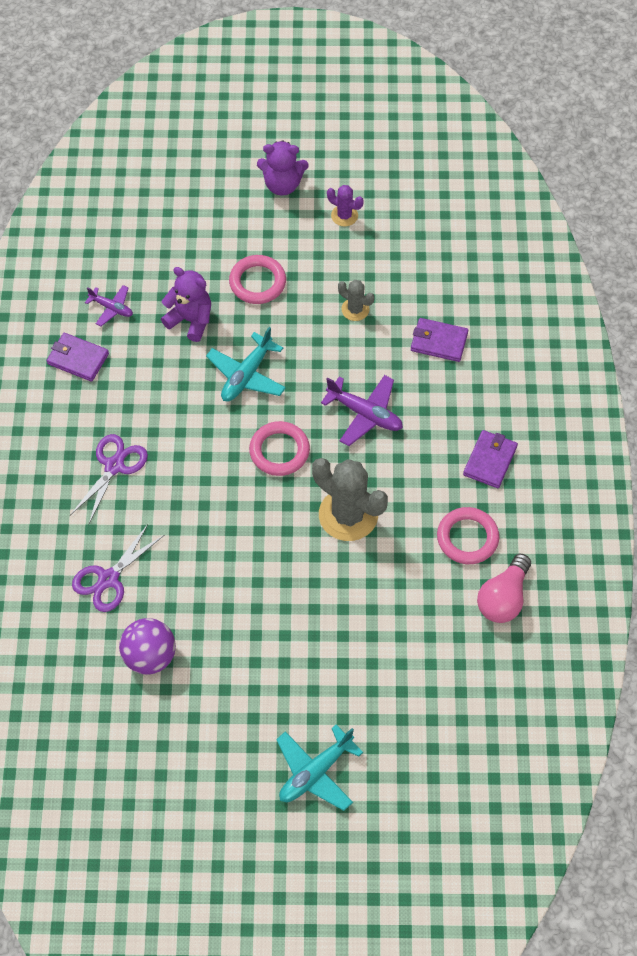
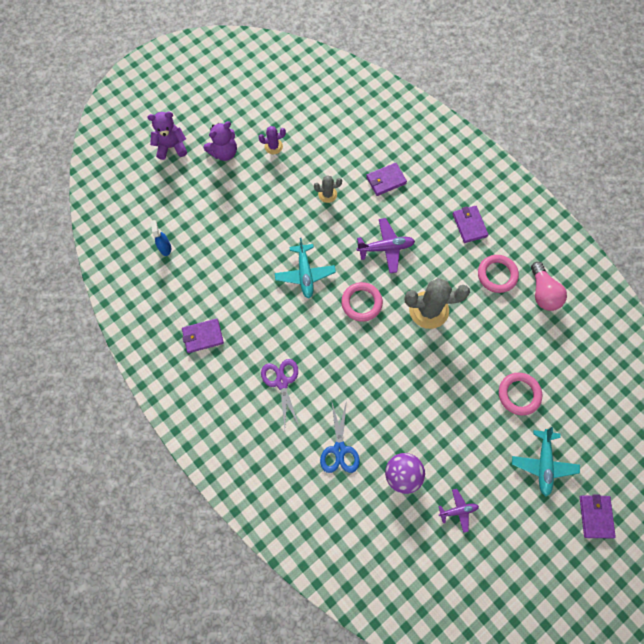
camera: 40 degrees left, 10 degrees up
(108, 579) = (339, 449): purple scissors -> blue scissors
(111, 308) = (194, 292): purple plane -> purple plane (458, 510)
(124, 240) = (165, 247): none -> blue spray bottle
(190, 320) = (245, 266): purple teddy bear -> purple teddy bear (171, 147)
(257, 282) = (262, 217): pink ring -> pink ring (519, 394)
(319, 873) = (595, 516): none -> purple wallet

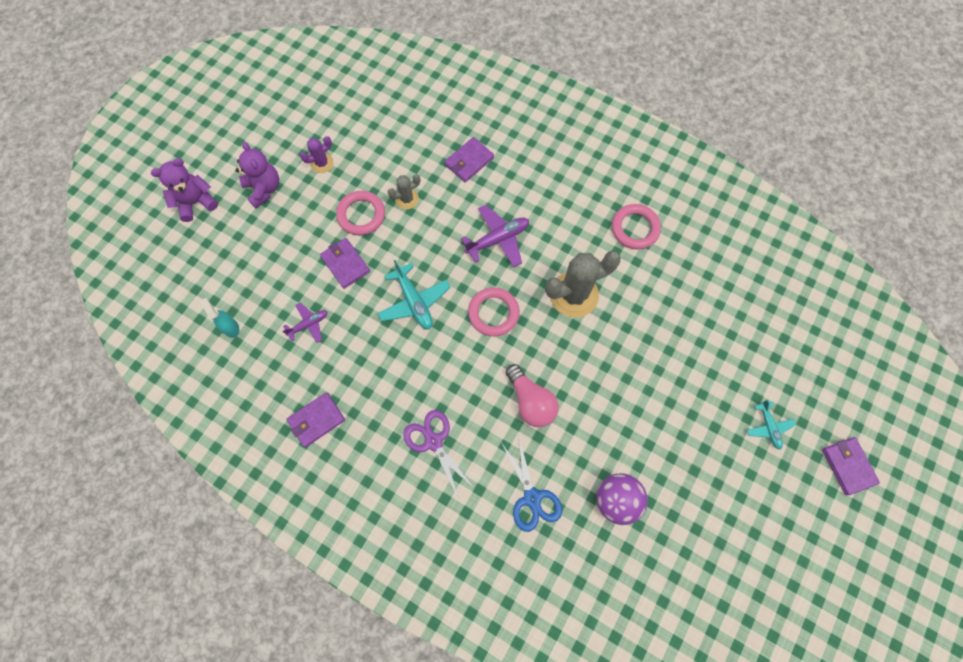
camera: 20 degrees left, 0 degrees up
(165, 247) = (230, 327): blue spray bottle -> turquoise spray bottle
(224, 152) = (264, 189): purple teddy bear -> purple teddy bear turned 60 degrees counterclockwise
(458, 510) = (695, 518): purple plane -> purple plane (308, 324)
(469, 225) = (583, 182): purple wallet -> purple wallet (345, 264)
(519, 394) = (711, 357): pink ring -> pink ring (361, 215)
(543, 293) = (693, 232): pink light bulb -> pink light bulb (531, 401)
(543, 463) = (768, 427): turquoise plane -> turquoise plane, size x0.61

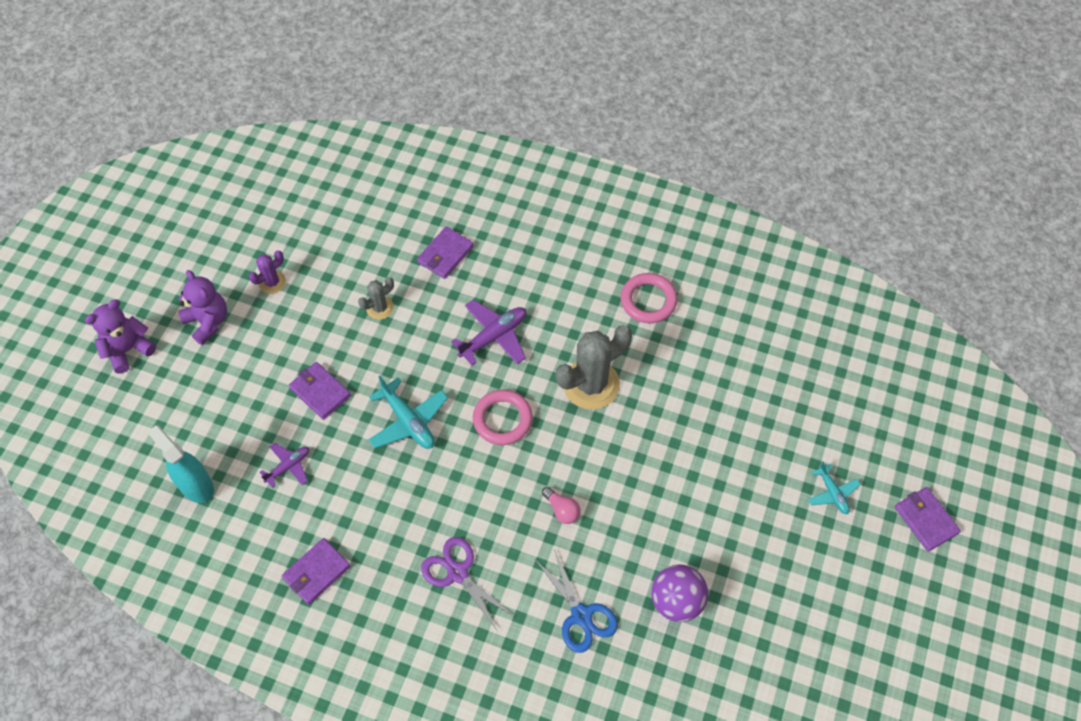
camera: 10 degrees left, 10 degrees down
(230, 327) = (196, 485): turquoise spray bottle -> turquoise spray bottle, size x1.59
(361, 215) = (329, 333): pink ring -> none
(531, 401) = (562, 510): pink light bulb -> pink light bulb, size x0.58

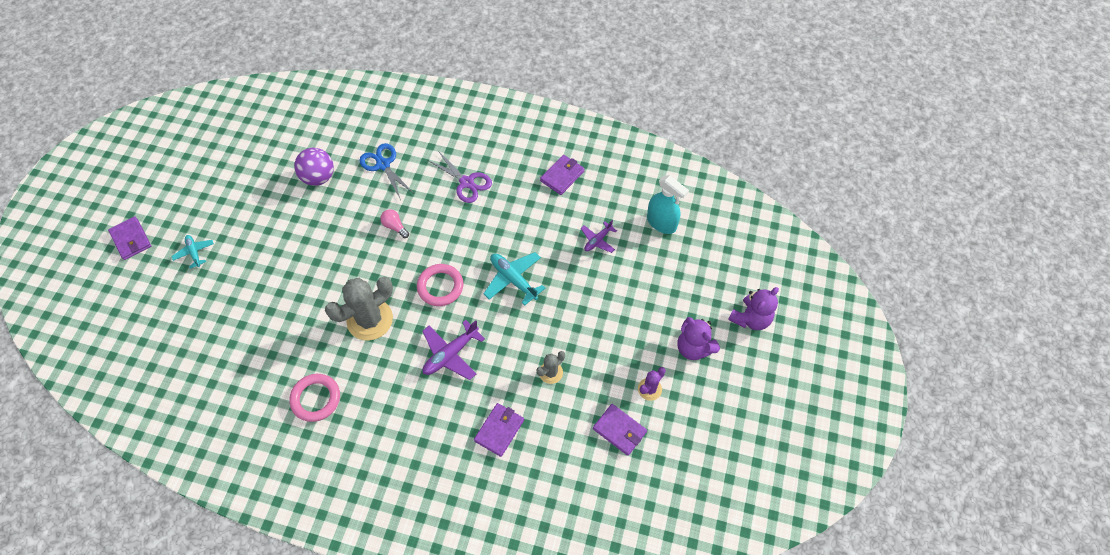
camera: 175 degrees right, 0 degrees up
(320, 392) = (586, 297): purple wallet -> purple wallet (619, 430)

